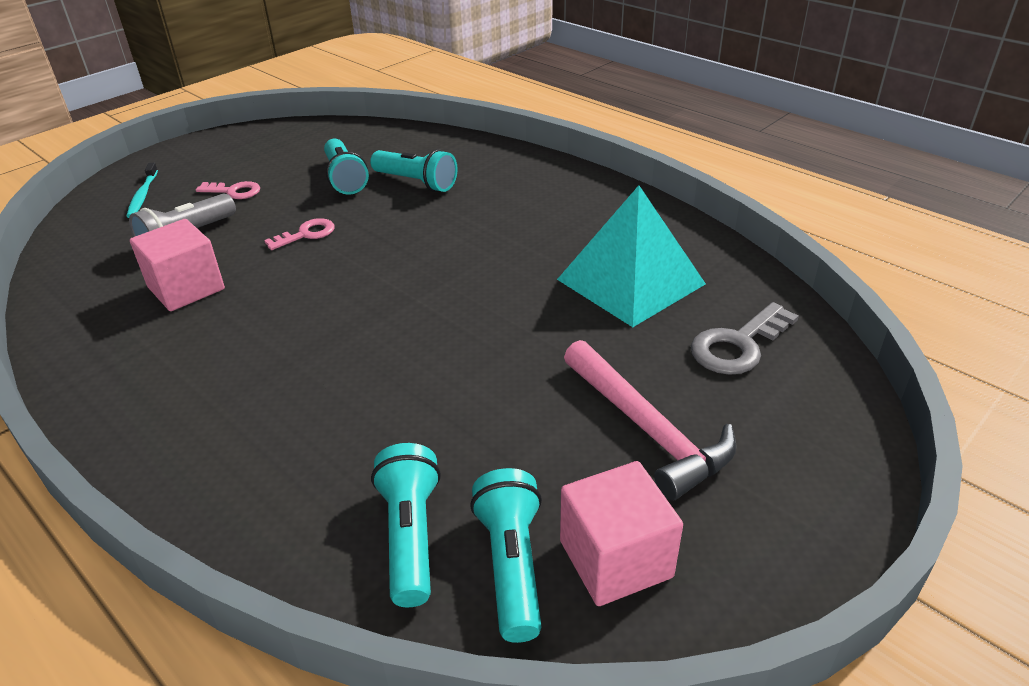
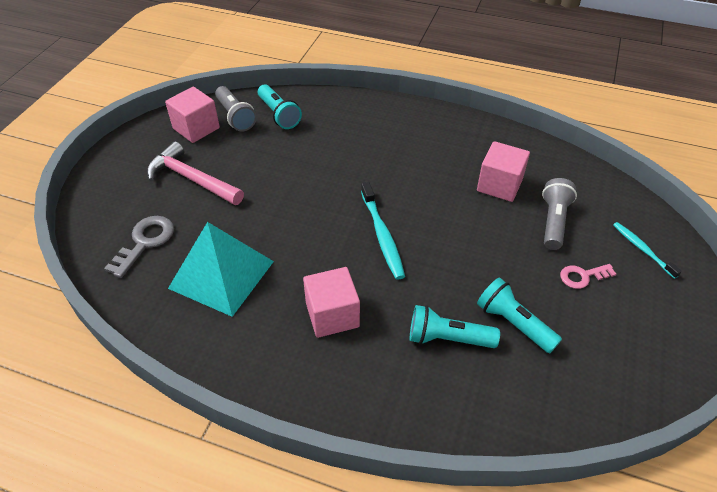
camera: 155 degrees right, 10 degrees up
(306, 234) = (476, 249): pink key -> none
(399, 272) = (382, 235): none -> turquoise toothbrush
(511, 565) = (235, 116): turquoise flashlight -> grey flashlight
(516, 220) = (332, 315): none -> pink cube

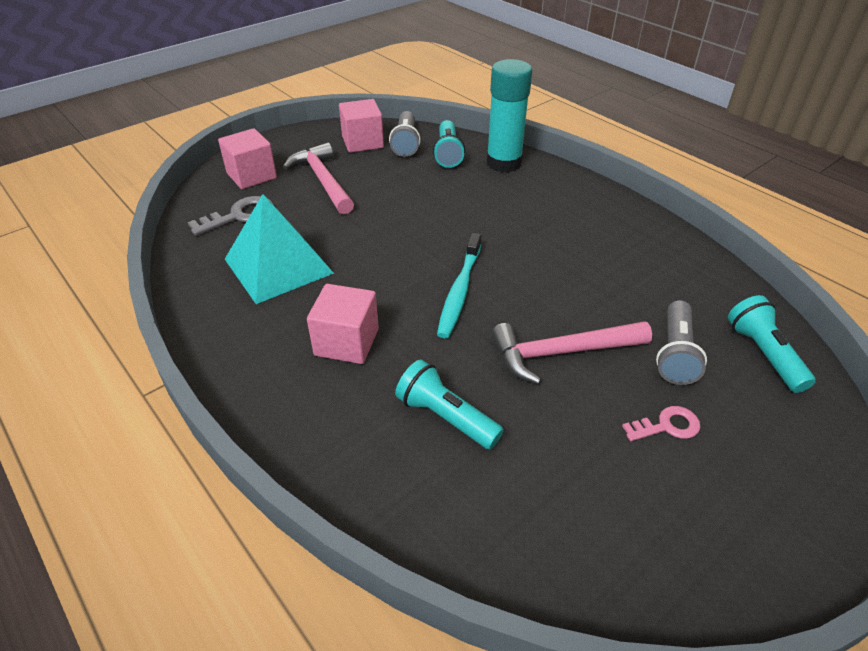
camera: 30 degrees right, 5 degrees down
(330, 108) = (504, 163): none -> turquoise glue stick
(486, 253) = (561, 353): none -> pink hammer
(499, 185) = (636, 292): pink cube -> pink cube (251, 176)
(513, 323) = (535, 437): turquoise flashlight -> turquoise flashlight (763, 354)
(553, 221) = (675, 353): grey flashlight -> grey flashlight turned 150 degrees clockwise
(582, 276) = (667, 426): pink key -> pink key turned 150 degrees clockwise
(642, 249) = (778, 431): turquoise toothbrush -> none

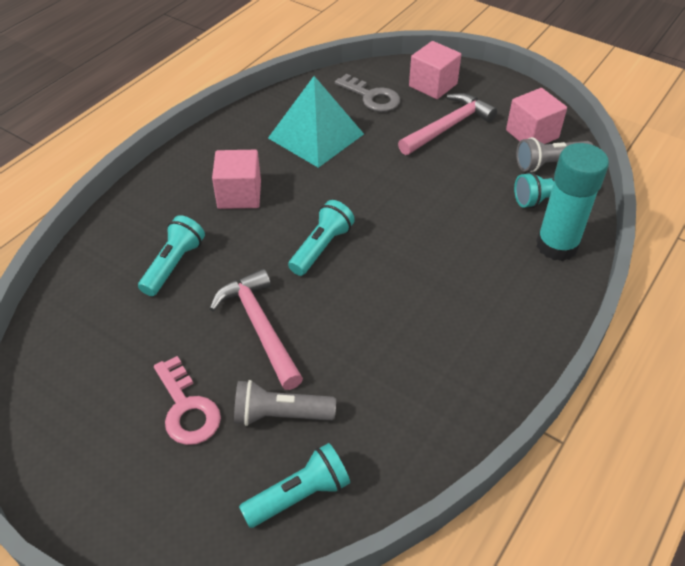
camera: 75 degrees right, 5 degrees up
(460, 291) = (321, 247): turquoise toothbrush -> turquoise flashlight
(667, 426) = (187, 408): pink key -> pink key, size x1.53

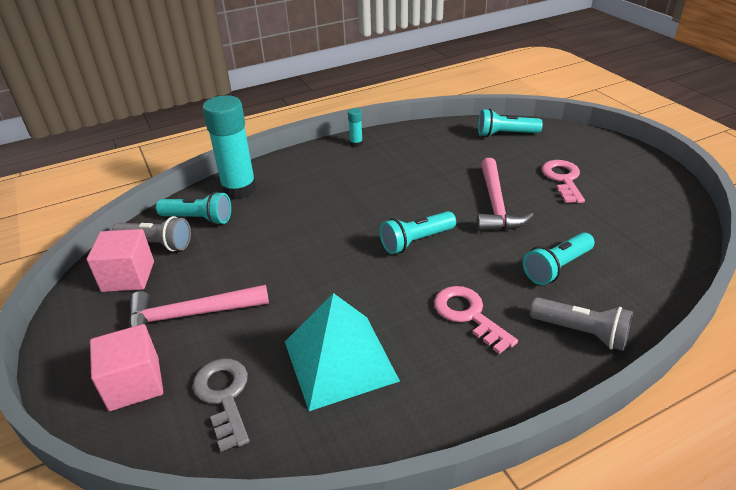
camera: 150 degrees left, 10 degrees down
(239, 195) = (468, 315): pink cube -> pink key
(280, 415) = (501, 162): grey flashlight -> grey flashlight (581, 332)
(504, 378) = (356, 143): none -> turquoise glue stick

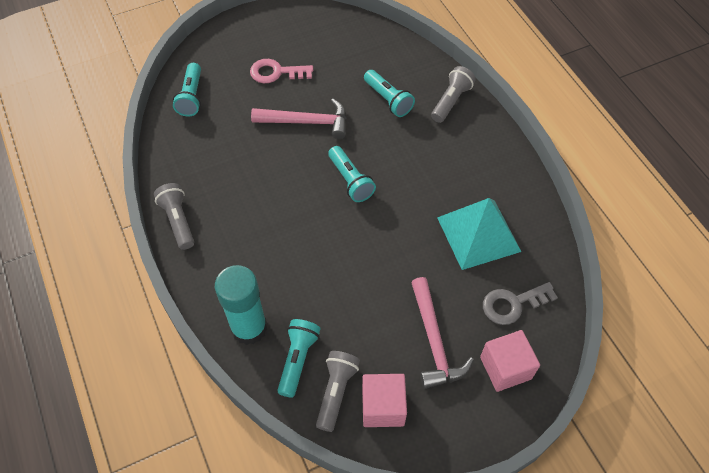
camera: 90 degrees left, 20 degrees up
(356, 143) = (178, 221): turquoise glue stick -> grey flashlight
(468, 315) = (435, 157): pink key -> none

